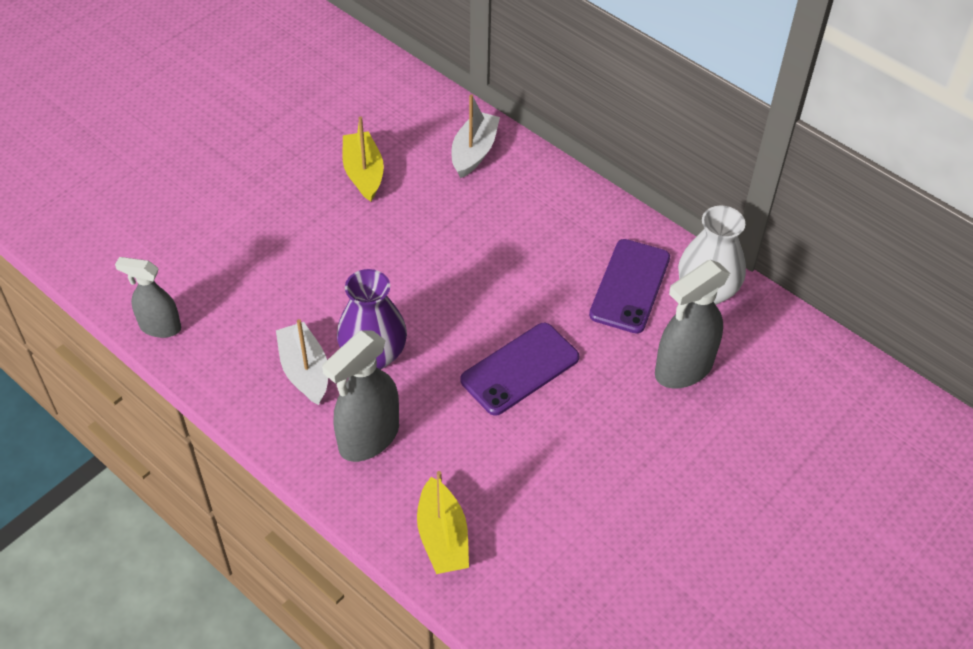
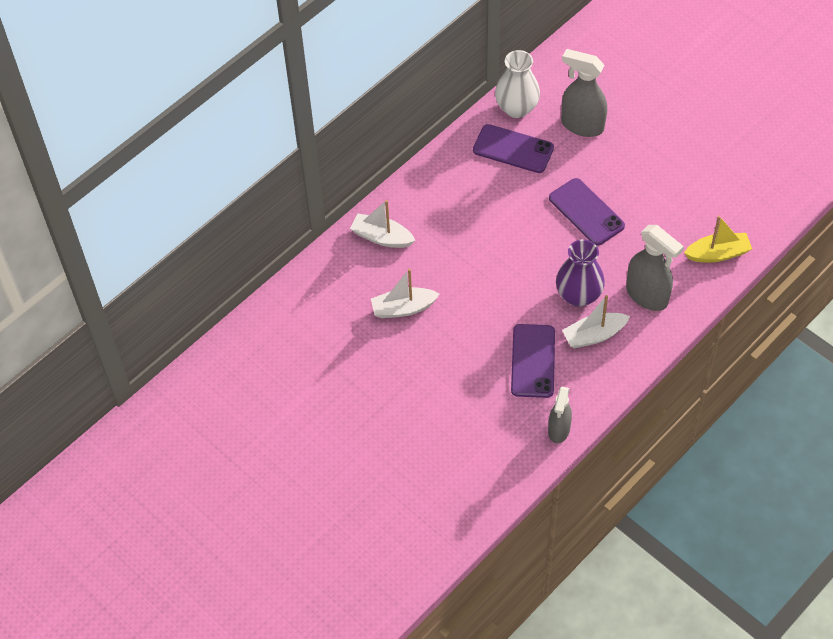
camera: 85 degrees left, 5 degrees up
(270, 302) = (533, 361): none -> purple phone
(363, 173) = (403, 308): yellow boat -> white boat
(683, 369) = (582, 125): grey spray bottle -> grey spray bottle turned 150 degrees clockwise

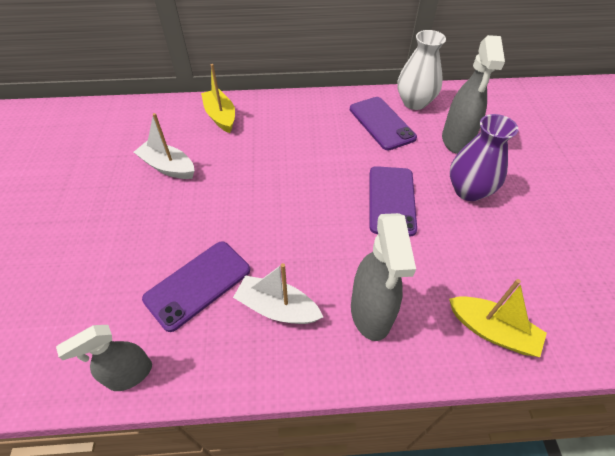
camera: 40 degrees right, 5 degrees down
(382, 237) = (220, 116): white boat -> yellow boat
(578, 295) = (306, 260): purple vase -> purple vase (468, 190)
(582, 125) = (456, 140): grey spray bottle -> grey spray bottle turned 150 degrees counterclockwise

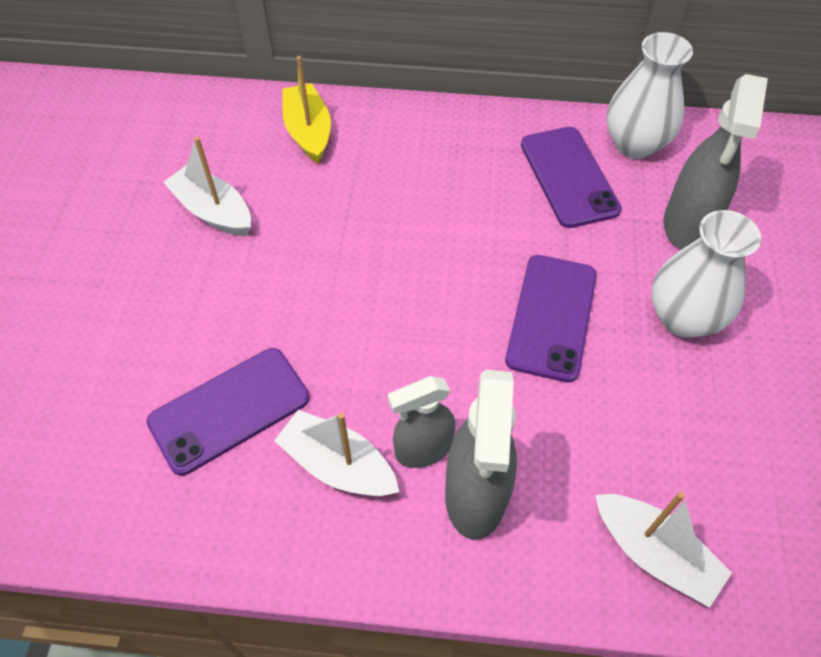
camera: 10 degrees right, 5 degrees up
(130, 374) = (116, 528): grey spray bottle -> grey spray bottle (423, 449)
(468, 190) = (683, 318): purple vase -> white vase
(492, 331) = (654, 553): yellow boat -> white boat

